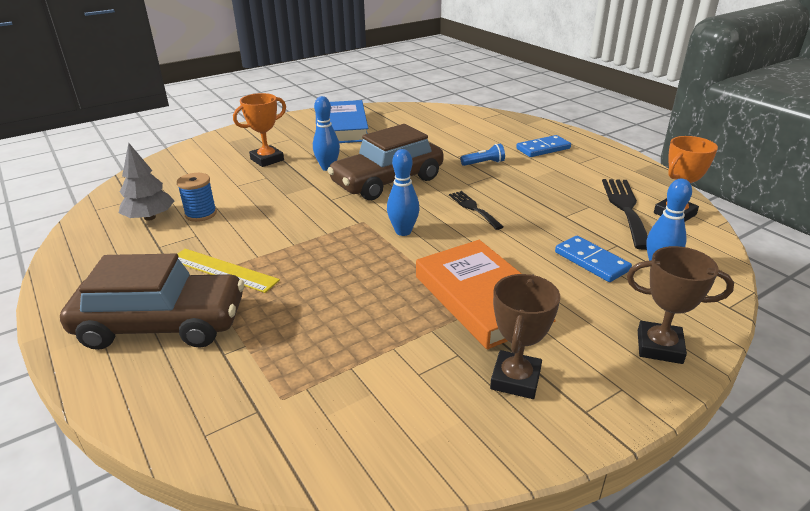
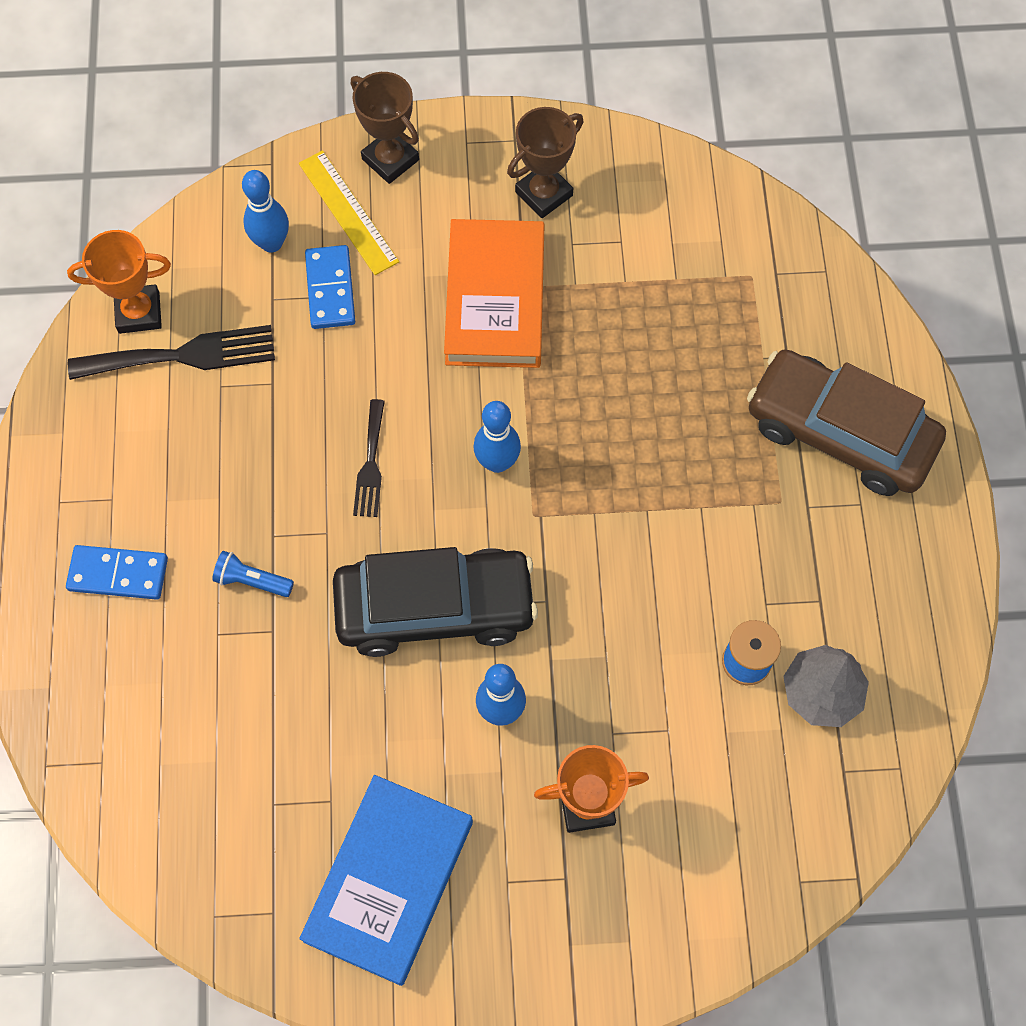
camera: 150 degrees left, 35 degrees up
(223, 270) = (751, 499): yellow ruler -> yellow ruler (348, 212)
(387, 181) = (435, 608): brown car -> black car
(625, 208) = (183, 355): black fork -> black fork turned 135 degrees counterclockwise

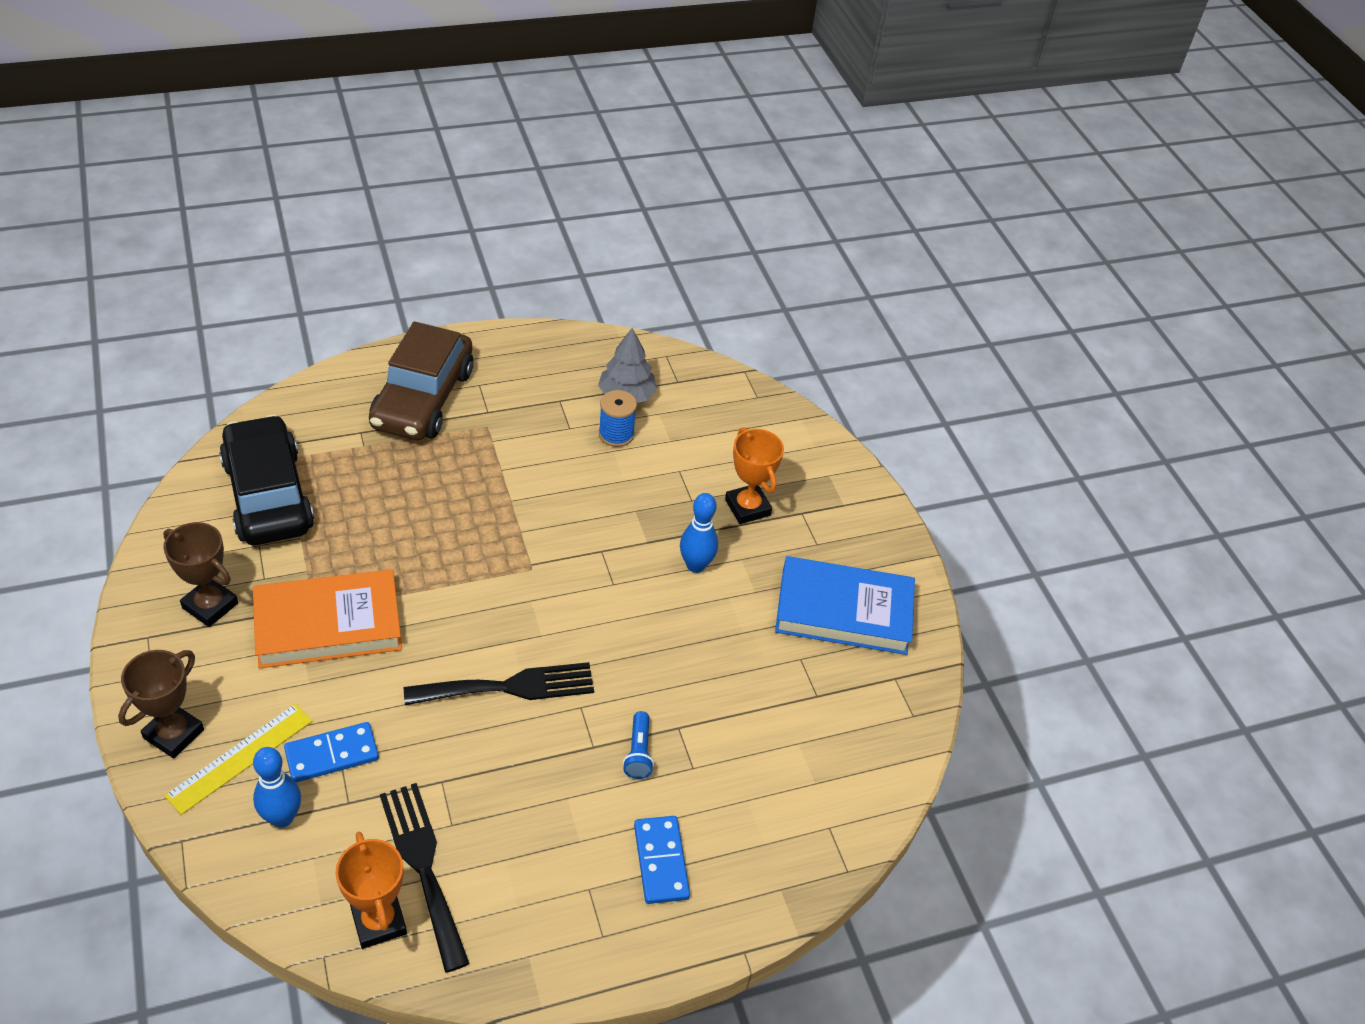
camera: 110 degrees left, 20 degrees down
(370, 464) = (509, 687): black fork -> black fork, size x1.66
(435, 608) = (627, 619): black car -> black car (268, 495)
(497, 462) = (489, 599): blue bowling pin -> none

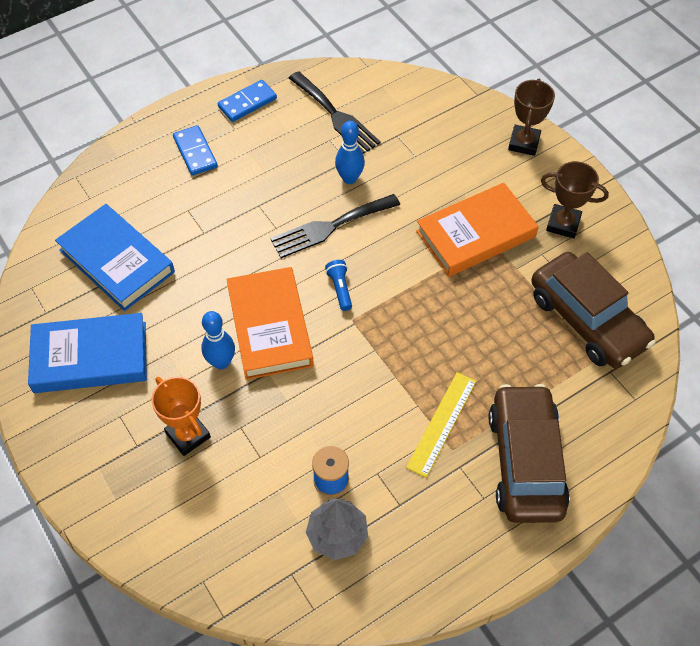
camera: 170 degrees right, 10 degrees up
(240, 757) = (475, 141): yellow ruler -> yellow ruler (442, 423)
(268, 495) = (587, 320): black car -> brown car
(282, 817) = (430, 118): blue bowling pin -> blue bowling pin (349, 178)
(332, 755) = (422, 157): blue domino -> blue domino (247, 103)
(379, 921) = (347, 86): orange trophy -> none
(629, 587) = (270, 326): none -> orange book
(638, 752) = (227, 209): blue flashlight -> blue flashlight (340, 288)
(800, 719) = (117, 261): none -> blue book

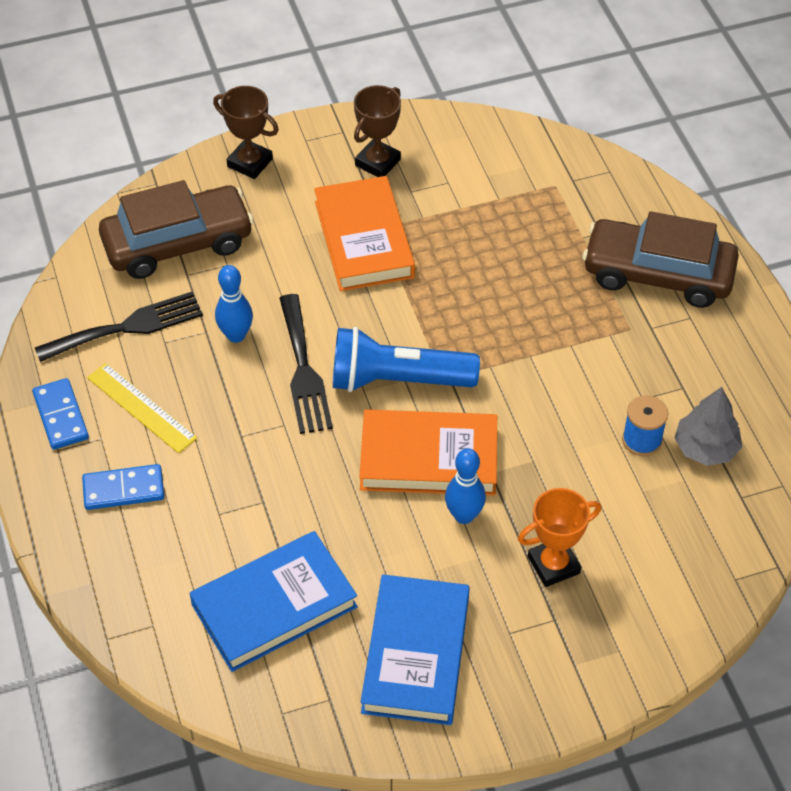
camera: 75 degrees left, 5 degrees down
(340, 288) = (397, 380): blue flashlight -> blue flashlight, size x2.34
(442, 423) = (598, 330): yellow ruler -> yellow ruler (141, 407)
(587, 320) = (507, 179): brown car -> brown car (178, 243)

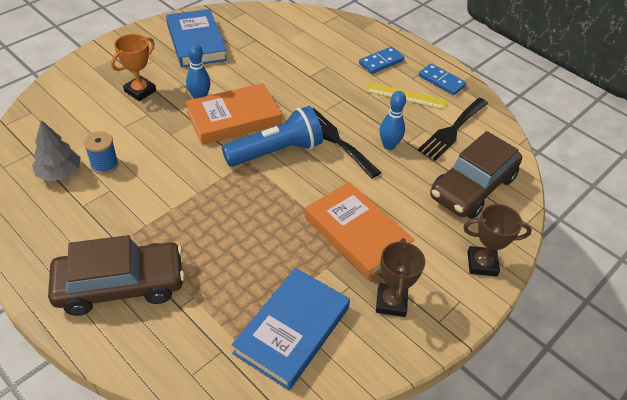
camera: 150 degrees right, 5 degrees down
(274, 605) = (274, 41): blue book -> blue book (292, 330)

